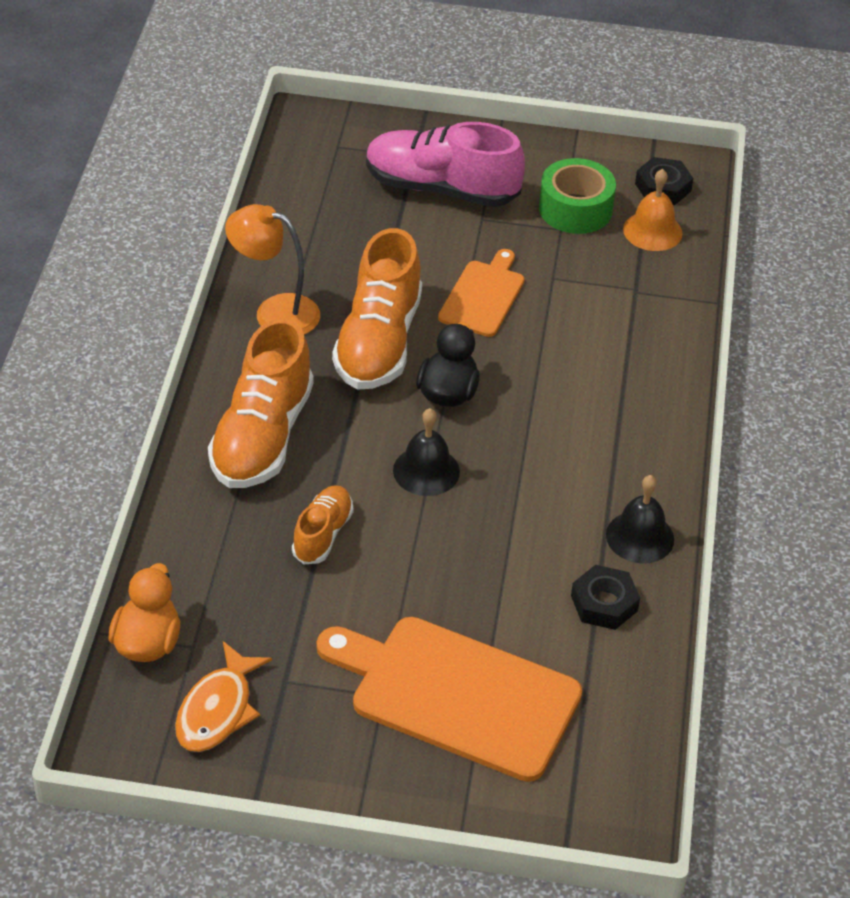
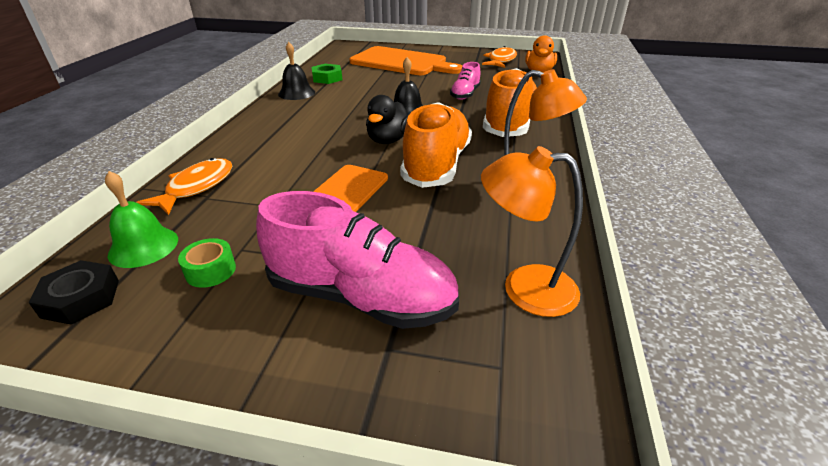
camera: 175 degrees left, 10 degrees down
(308, 195) = (524, 288): none -> orange lamp
(322, 534) = (465, 94): orange shoe -> pink shoe
(575, 209) = (210, 270): green tape -> green tape, size x0.56
(604, 603) = (327, 78): black nut -> green nut
(652, 231) = (143, 246): orange bell -> green bell
(656, 304) = (197, 187): none -> orange fish

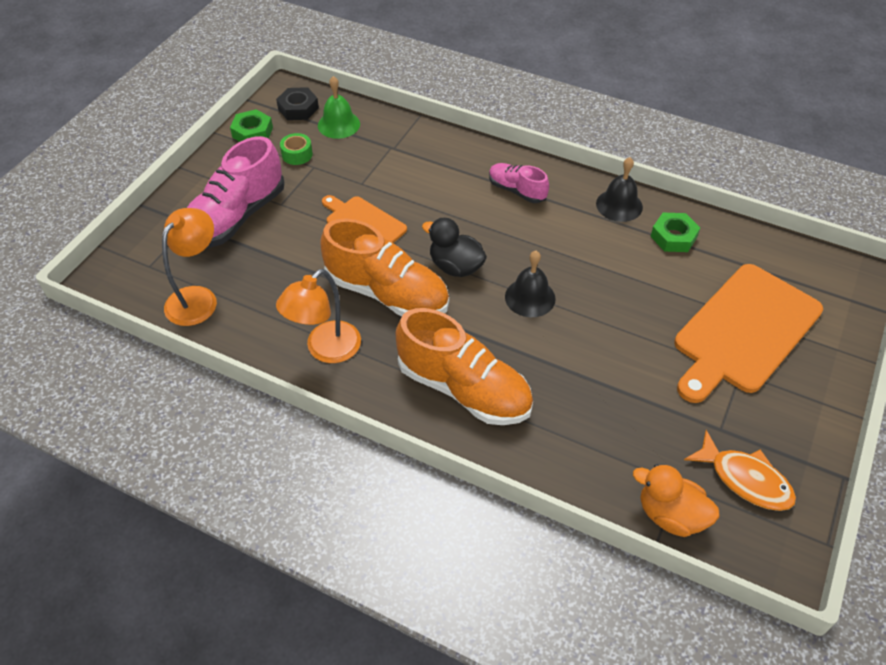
camera: 105 degrees right, 15 degrees up
(136, 340) = (252, 132): none -> green nut
(197, 187) = (410, 141): orange fish -> none
(465, 94) = (578, 373): pink shoe -> pink shoe (517, 190)

